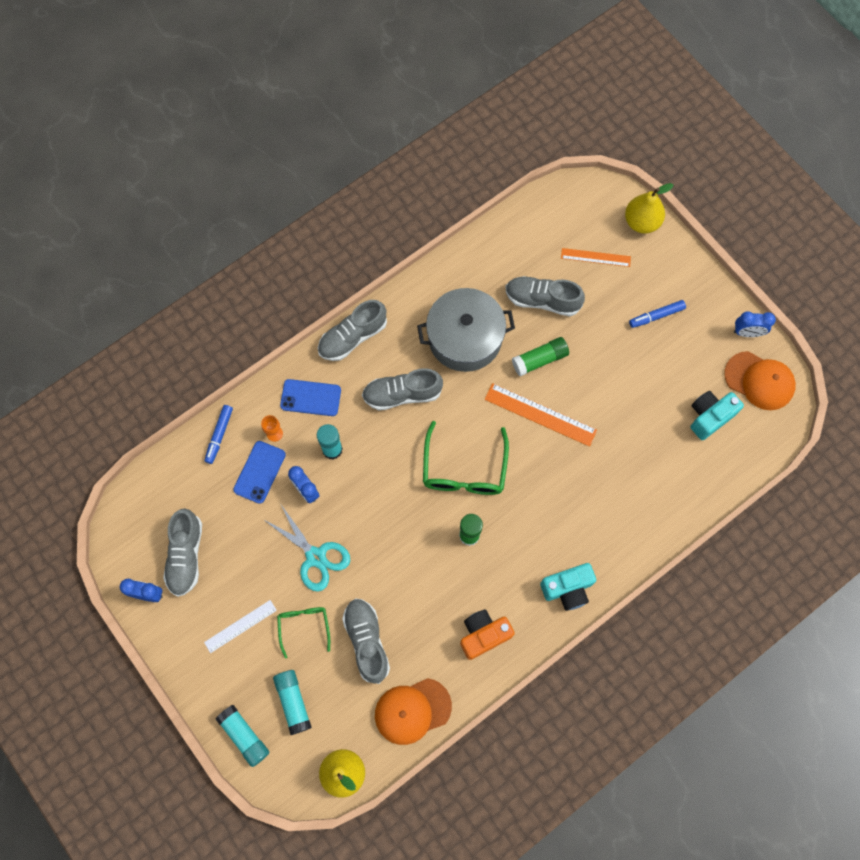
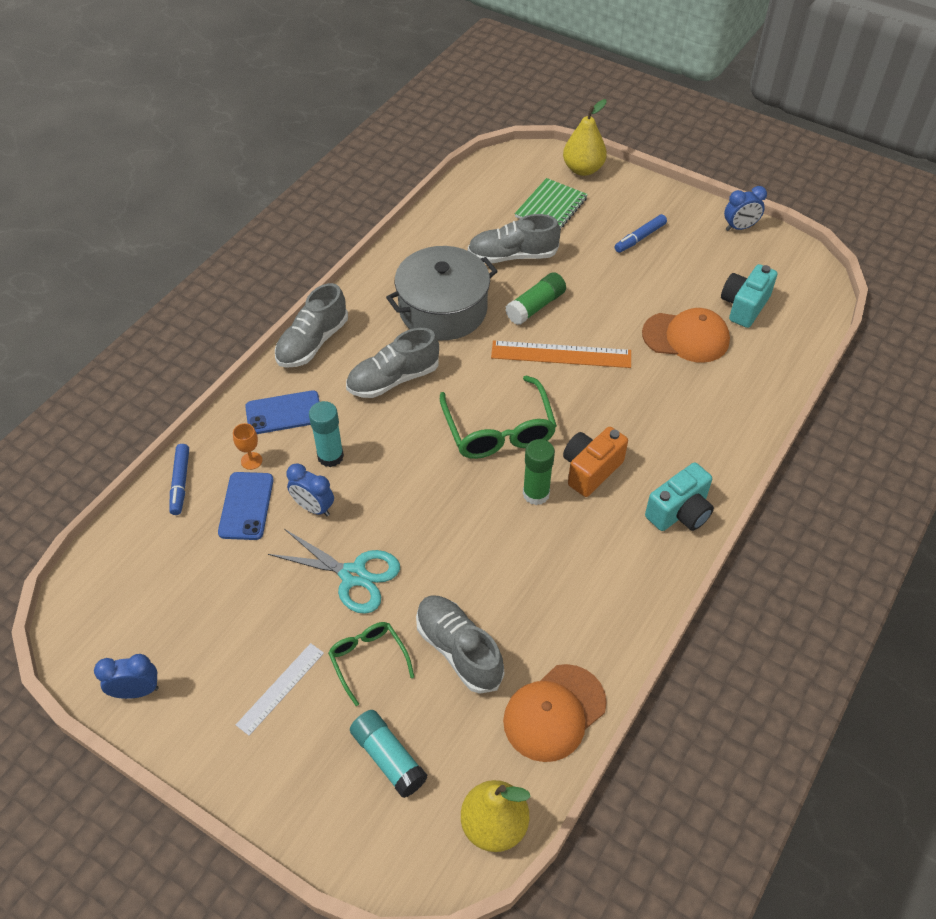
camera: 20 degrees left, 20 degrees down
(186, 555) = (177, 628): grey shoe -> none
(244, 736) = (334, 827): turquoise glue stick -> none
(483, 635) = (604, 594): orange camera -> orange camera (590, 470)
(595, 257) = (551, 207): orange ruler -> green notebook
(759, 381) = (776, 262): orange cap -> orange cap (686, 337)

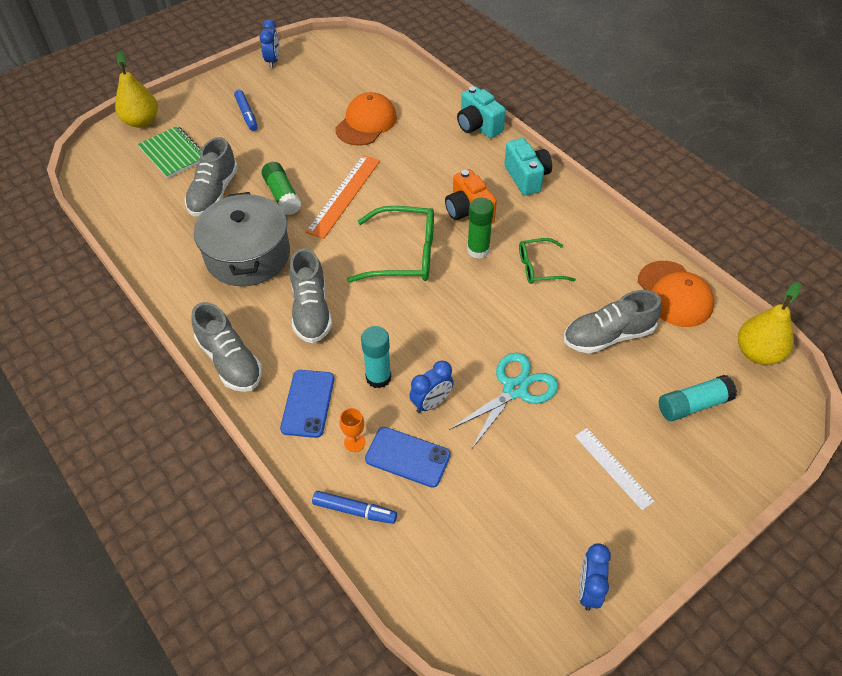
camera: 70 degrees left, 0 degrees up
(368, 660) = (601, 398): green glasses -> green glasses (538, 267)
(744, 306) = (353, 85): turquoise camera -> turquoise camera (478, 126)

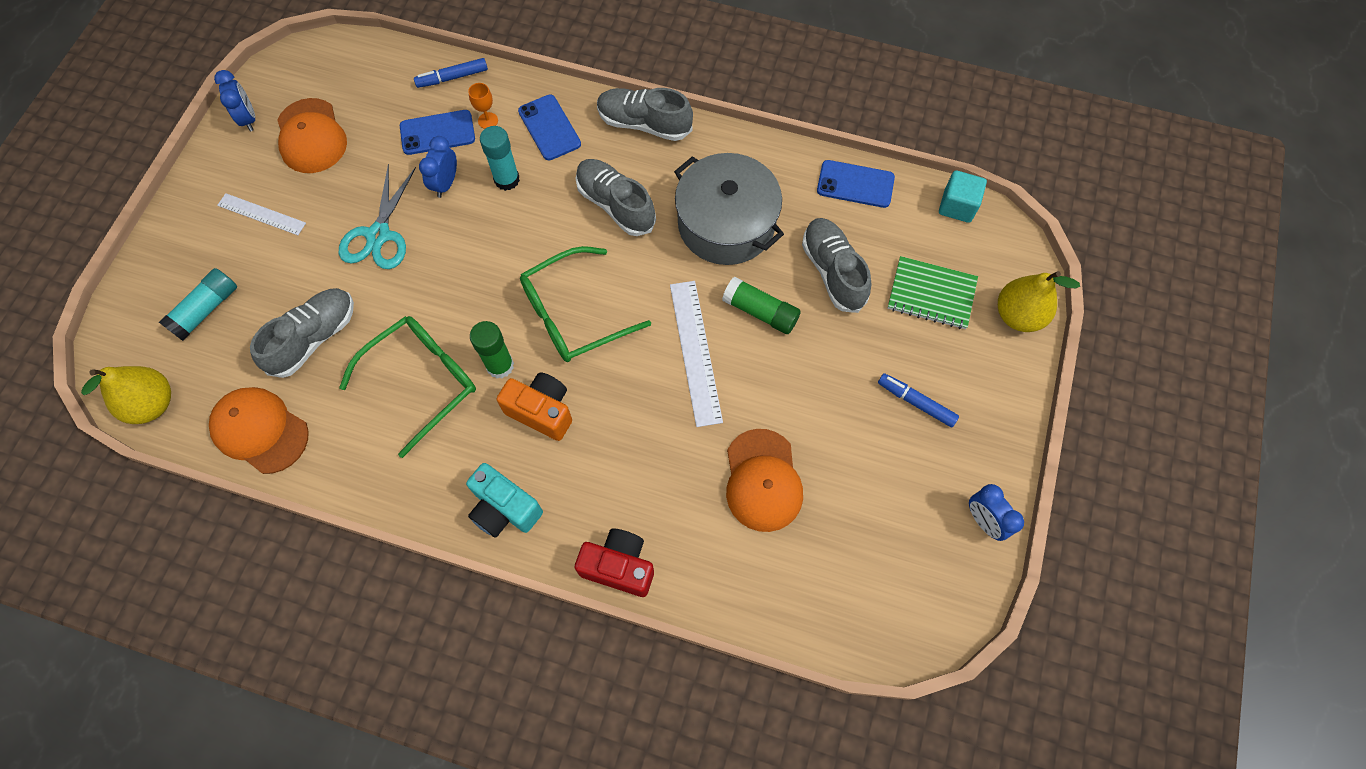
camera: 145 degrees right, 15 degrees up
(94, 187) = (957, 206): none -> turquoise cube
(136, 233) = (855, 184): none -> blue phone
(344, 195) = (695, 352): orange ruler -> white ruler
(478, 126) = (619, 566): turquoise camera -> red camera
(530, 526) = (311, 136): none -> orange cap
(538, 267) = (423, 381): green glasses -> green glasses, size x1.72

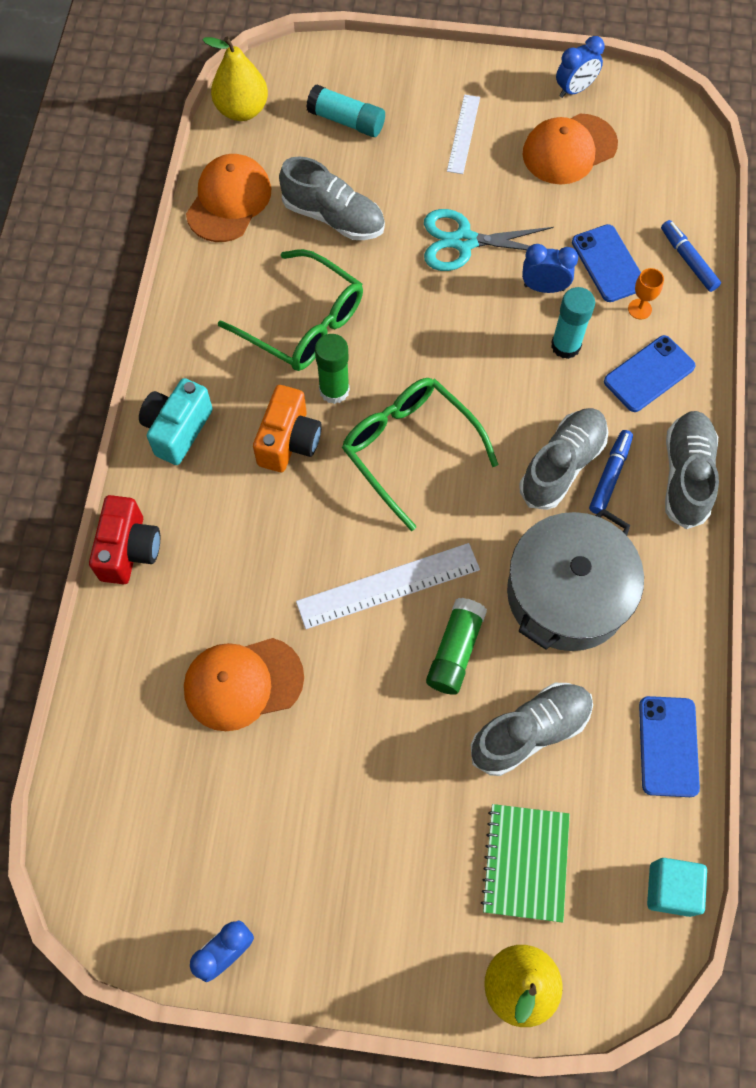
camera: 80 degrees right, 0 degrees up
(916, 402) = (369, 854): blue marker -> blue marker (610, 475)

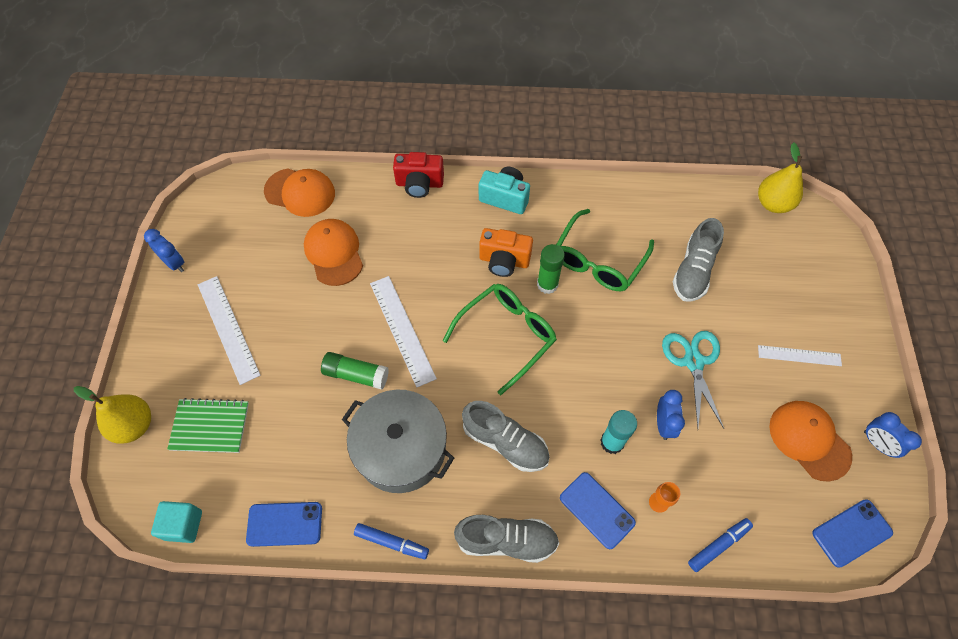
camera: 85 degrees right, 5 degrees down
(229, 201) = (690, 205): orange cap -> orange cap (300, 192)
(346, 121) = (785, 271): turquoise glue stick -> none
(363, 847) = (228, 328): none -> white ruler
(530, 731) = (298, 426): grey shoe -> none
(608, 264) = (698, 475): blue phone -> blue phone (851, 532)
(610, 475) = (500, 479): blue marker -> blue marker (391, 542)

